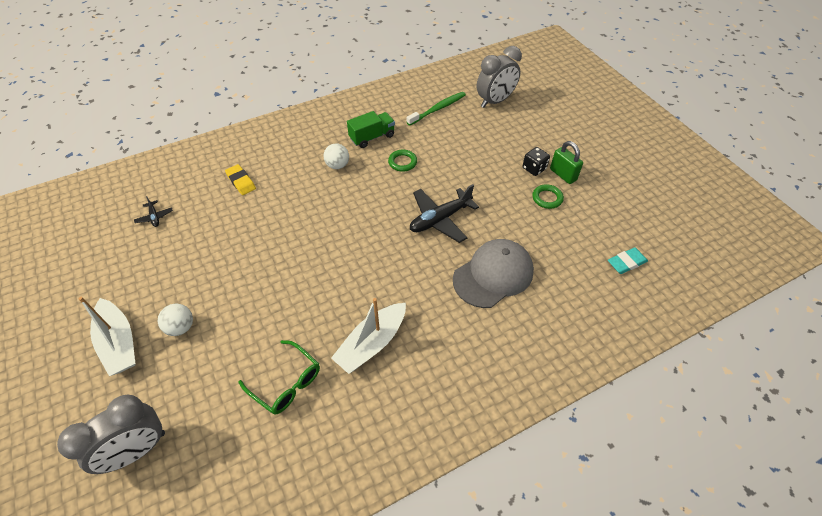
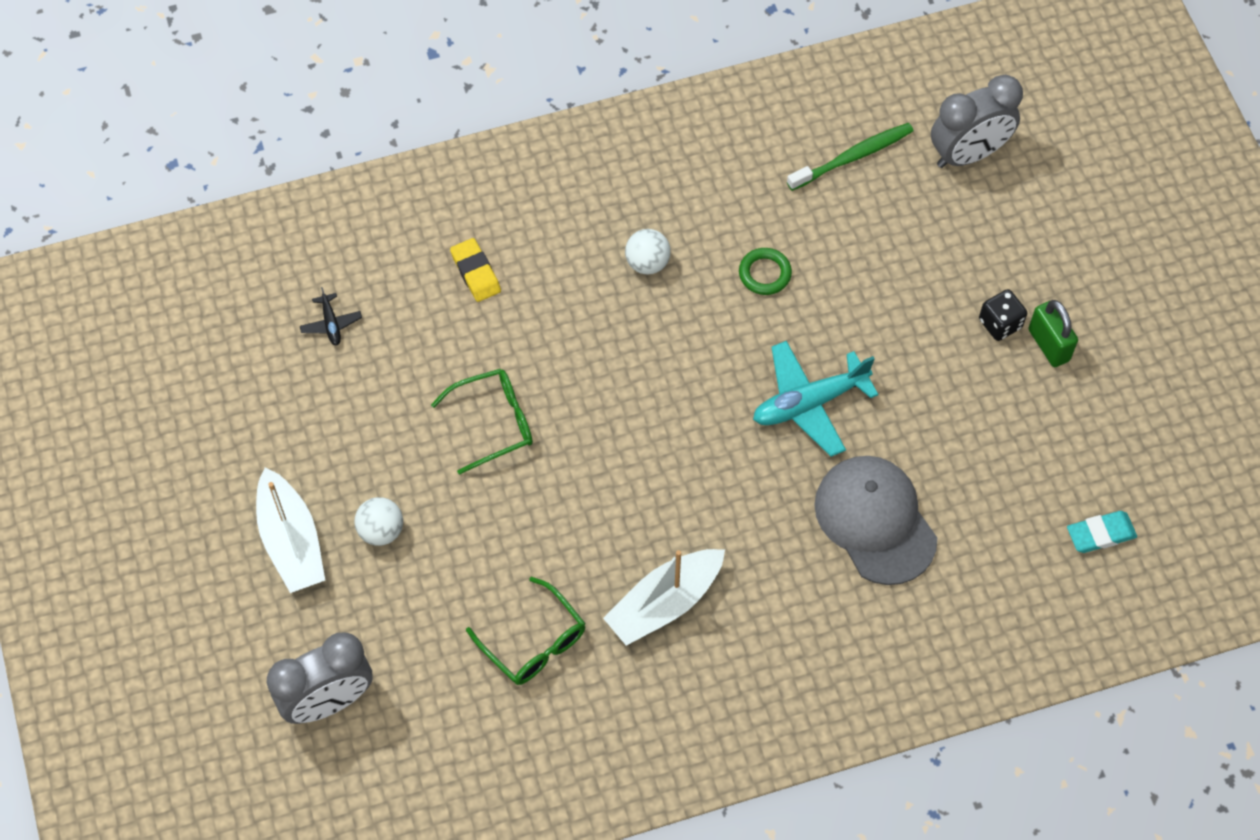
camera: 10 degrees right, 10 degrees up
(254, 255) = (494, 423): none -> green glasses
(372, 137) = (717, 207): green truck -> none
(440, 219) = (809, 403): black plane -> turquoise plane
(493, 275) = (875, 521): grey cap -> grey cap turned 90 degrees counterclockwise
(547, 198) = (1005, 390): green ring -> none

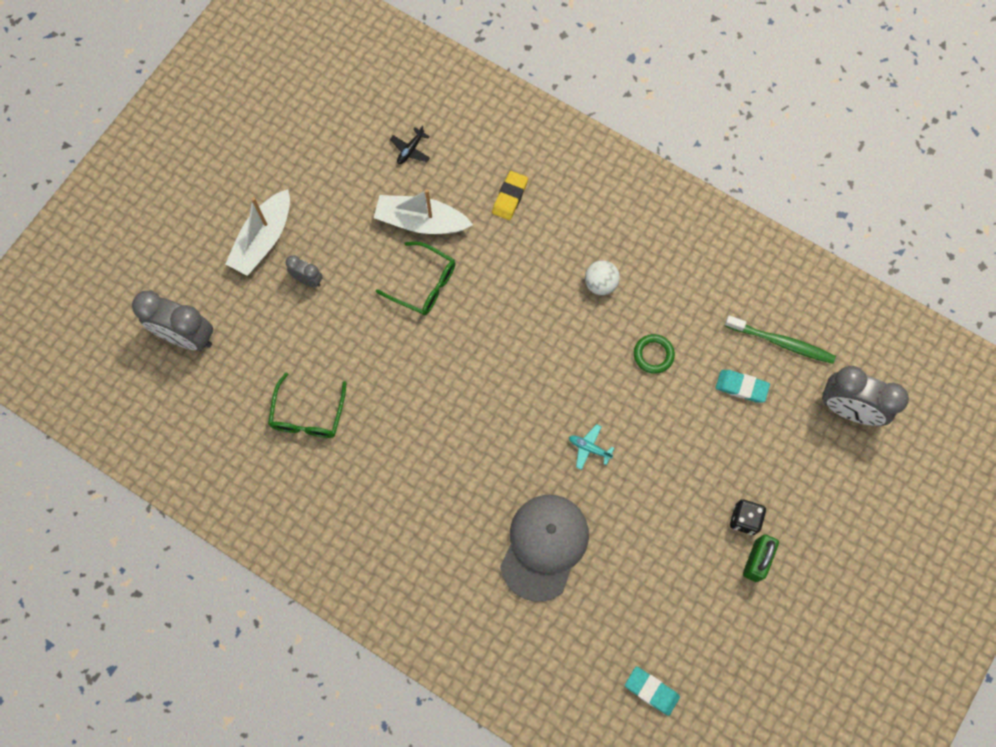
camera: 50 degrees right, 10 degrees up
(381, 531) = (308, 280): white ball -> grey clock
(664, 603) = (390, 467): white boat -> white boat (421, 221)
(809, 403) = (589, 448): turquoise plane -> turquoise plane, size x0.47
(866, 224) = (741, 387): none -> turquoise eraser

